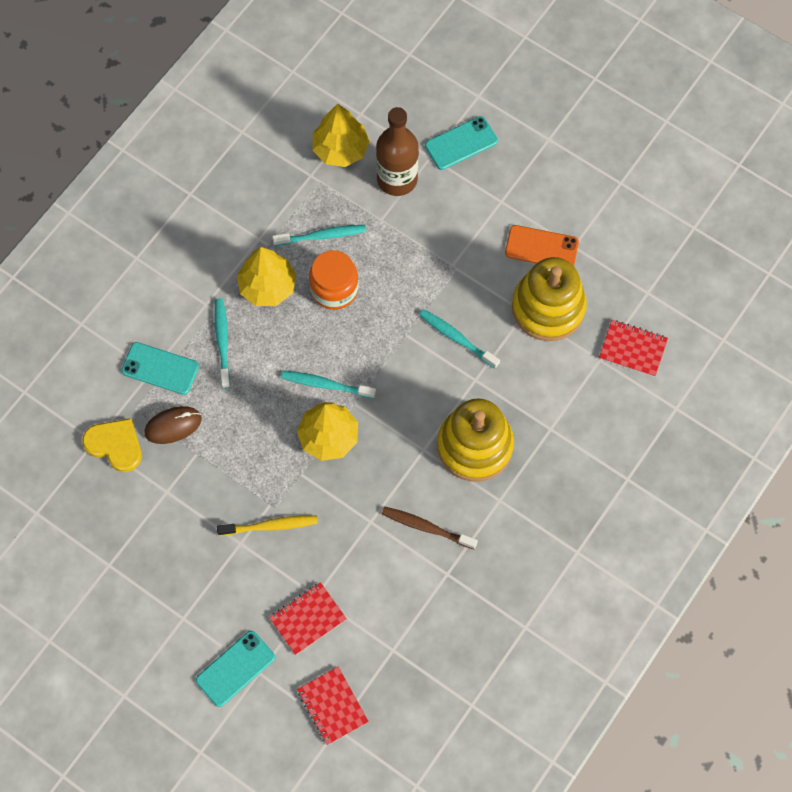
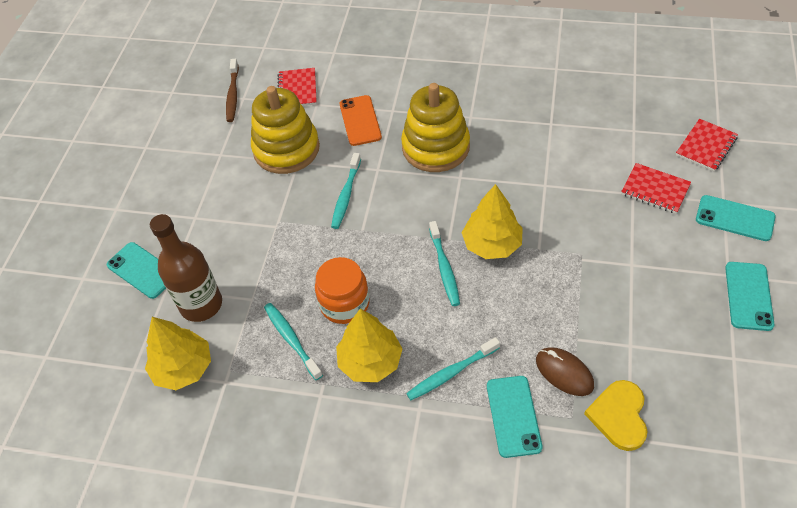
camera: 110 degrees left, 15 degrees down
(154, 619) = (748, 296): none -> turquoise phone
(270, 526) = (600, 249): yellow toothbrush -> none
(426, 527) = (524, 149): brown toothbrush -> brown toothbrush (233, 95)
(541, 248) = (231, 173): orange phone -> orange phone (360, 120)

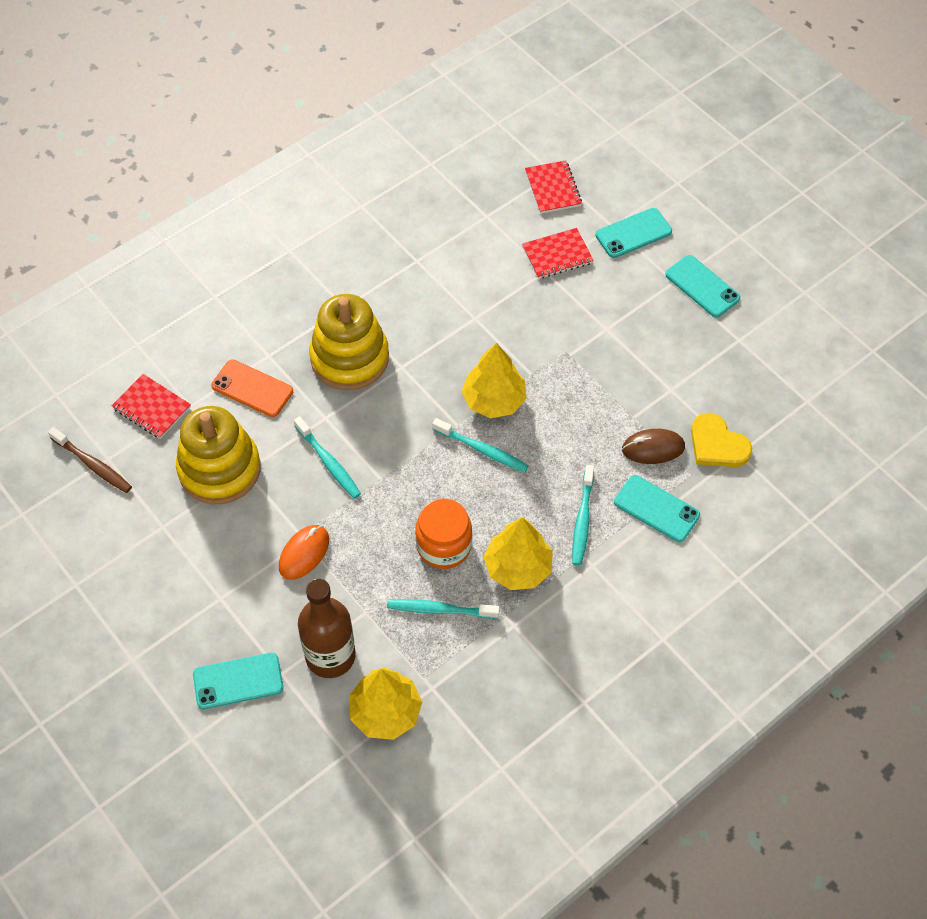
camera: 55 degrees left, 5 degrees up
(266, 233) = (304, 553): none -> orange mouse

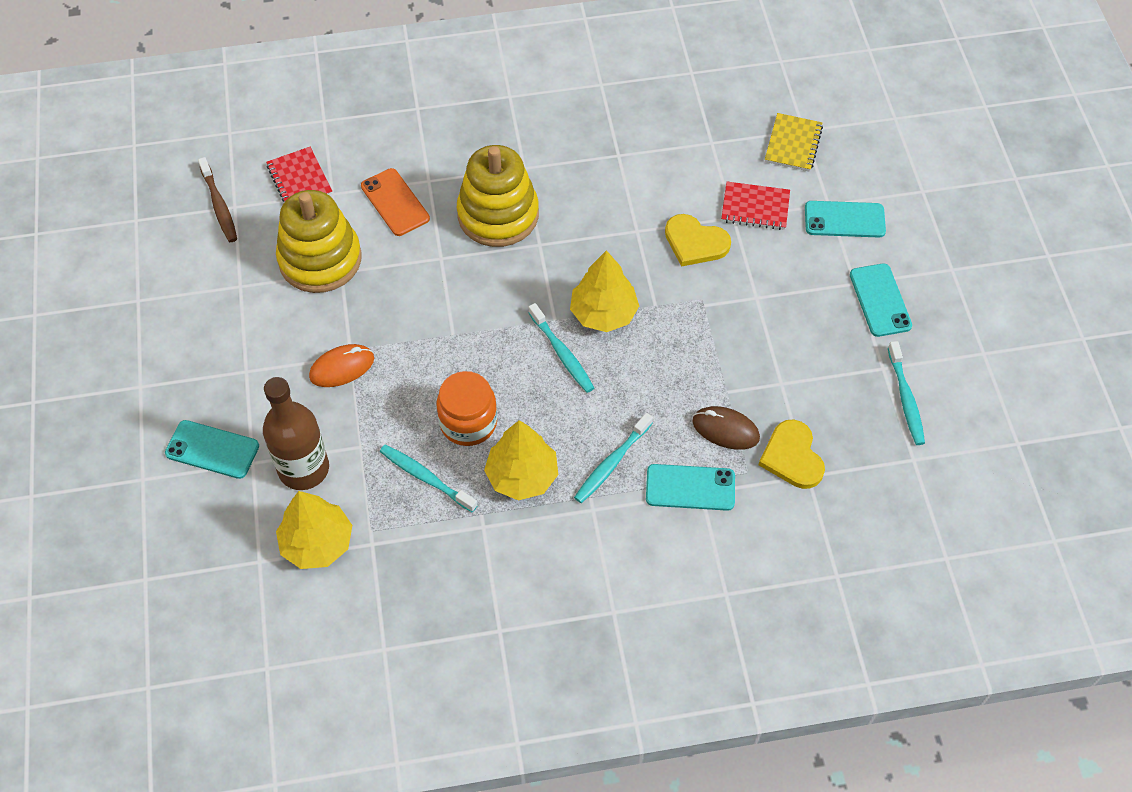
camera: 30 degrees right, 0 degrees up
(329, 462) = (417, 298): turquoise toothbrush -> turquoise toothbrush (905, 399)
(528, 306) = (695, 242): none -> yellow heart
(553, 188) = (793, 144): red notebook -> yellow notebook
(656, 509) = (690, 488): turquoise phone -> turquoise phone turned 60 degrees counterclockwise

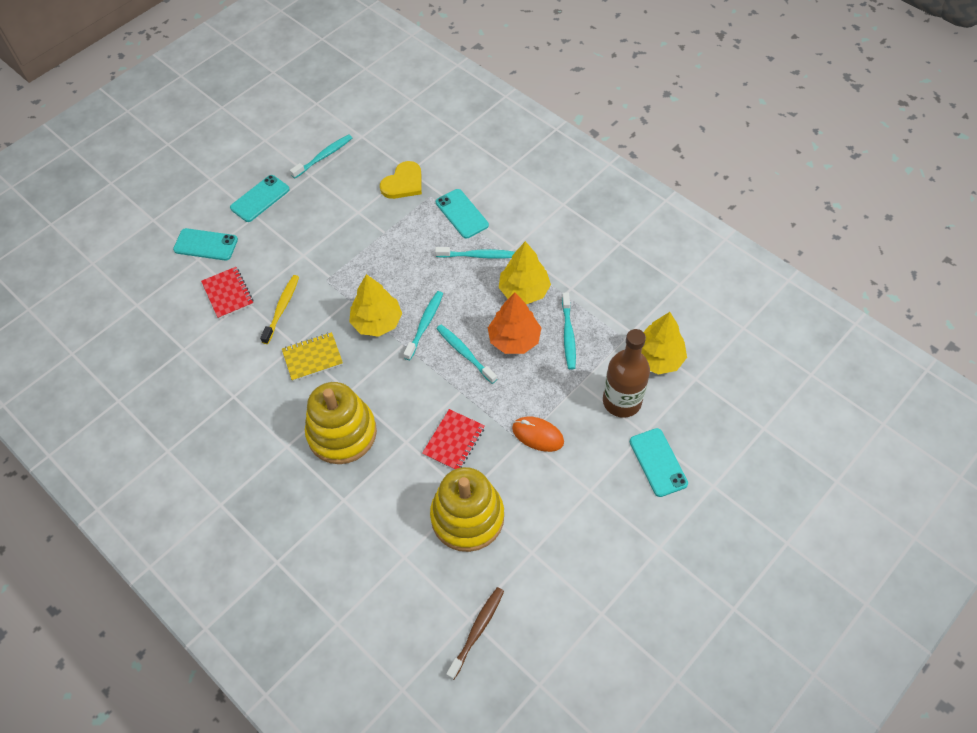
camera: 125 degrees left, 0 degrees up
(299, 180) = (409, 591): red notebook -> red notebook (454, 441)
(395, 202) = (380, 507): orange phone -> none
(468, 422) = (514, 339): orange jar -> orange tree
(493, 366) = (464, 353): none -> turquoise toothbrush
(695, 242) = (282, 308): yellow heart -> yellow toothbrush
(725, 430) = (411, 219): brown mouse -> none
(793, 144) = (154, 303): yellow notebook -> yellow notebook (312, 357)
(844, 219) = (206, 245): turquoise phone -> turquoise phone turned 45 degrees counterclockwise

